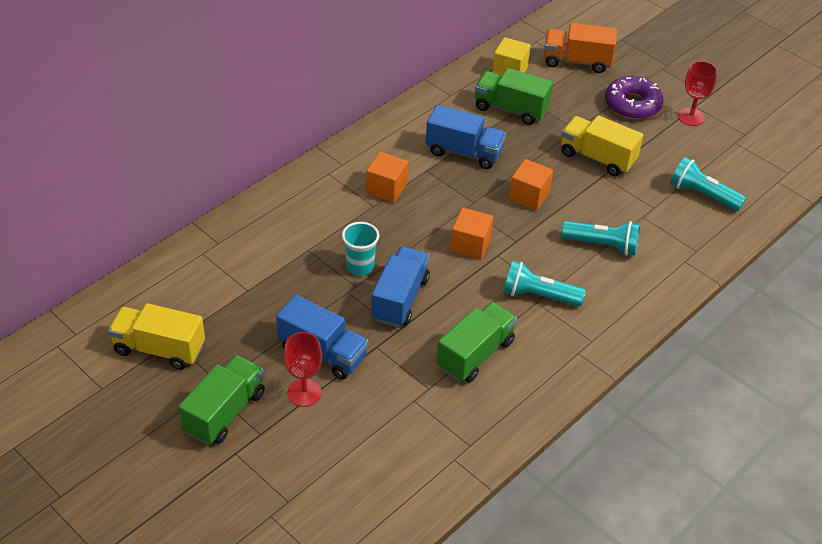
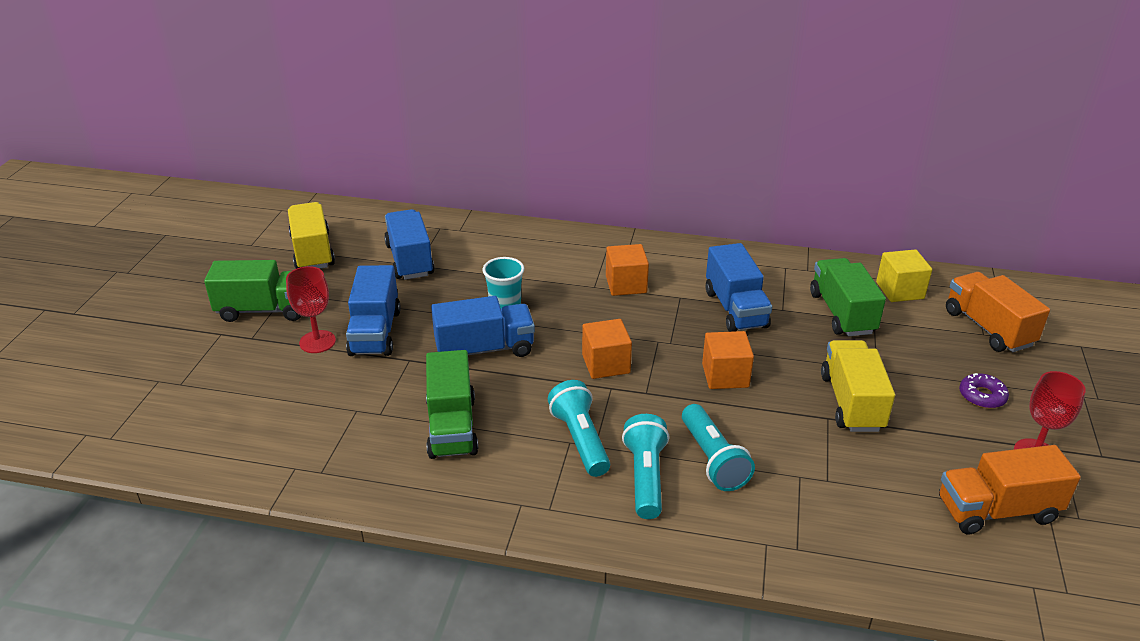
camera: 60 degrees right, 10 degrees down
(235, 292) = (410, 260): none -> blue truck
(475, 354) = (452, 427): green truck -> green truck turned 75 degrees clockwise
(632, 104) = (982, 396): purple donut -> purple donut, size x0.56
(702, 195) = (906, 517): turquoise flashlight -> turquoise flashlight (645, 477)
(720, 159) = (997, 510): none -> orange truck

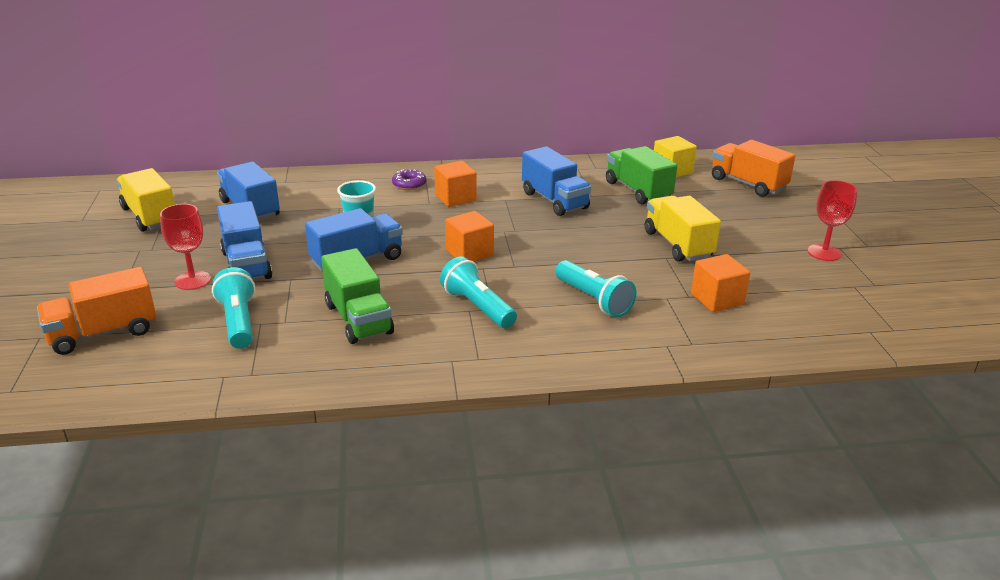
camera: 20 degrees left, 5 degrees down
(264, 310) = (124, 266): green truck -> none
(645, 477) = (546, 321): turquoise flashlight -> turquoise flashlight (238, 322)
(725, 375) = (571, 244): orange cube -> orange cube (717, 299)
(982, 396) = (768, 225): purple donut -> purple donut (409, 184)
(997, 510) = (819, 291): orange truck -> orange truck (103, 333)

